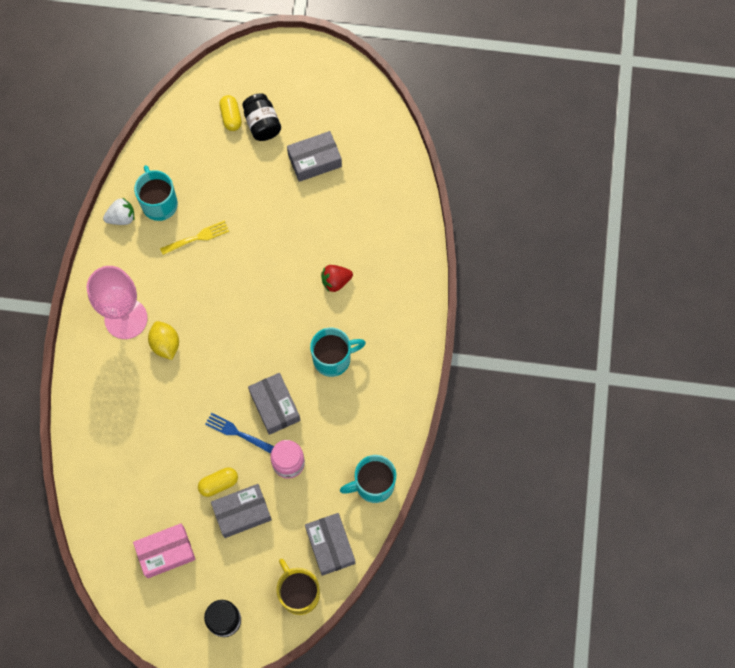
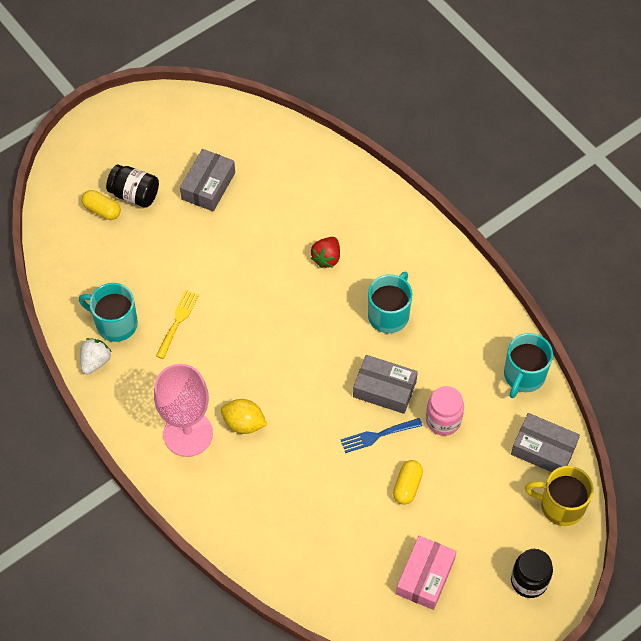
camera: 45 degrees left, 10 degrees down
(242, 513) = (450, 490): grey box -> none

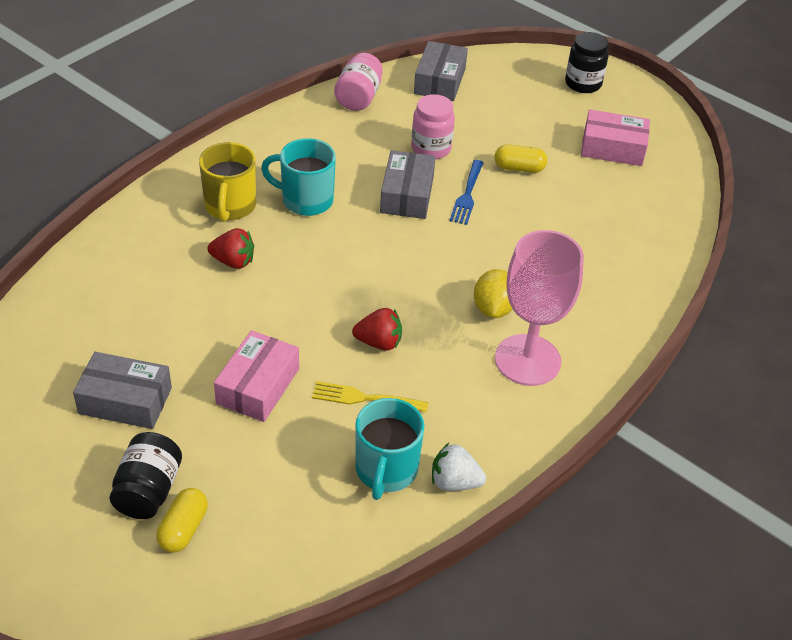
camera: 105 degrees left, 15 degrees down
(203, 260) = (258, 386): none -> pink box
(226, 339) = (379, 342): none -> red strawberry
(377, 435) = (467, 195): blue fork -> blue fork turned 45 degrees clockwise
(523, 375) = (358, 97): turquoise mug -> pink jar
(561, 505) = (496, 68): yellow mug -> yellow mug (230, 206)

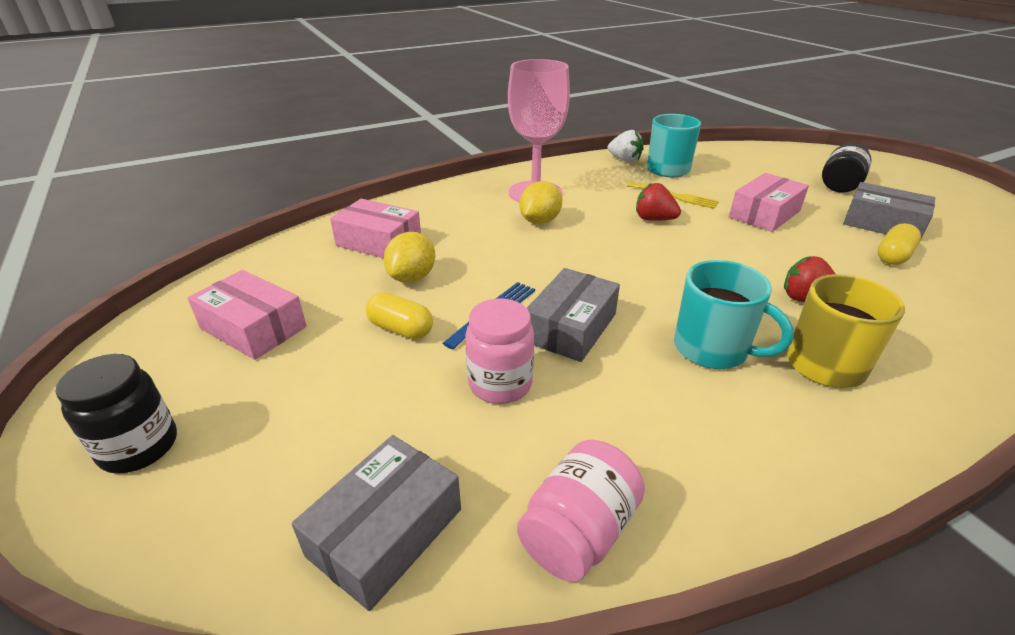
camera: 155 degrees left, 10 degrees down
(183, 529) = (808, 169): yellow capsule -> yellow capsule (893, 256)
(551, 211) = (412, 277): none -> yellow lemon
(616, 242) = (379, 242): none -> pink box

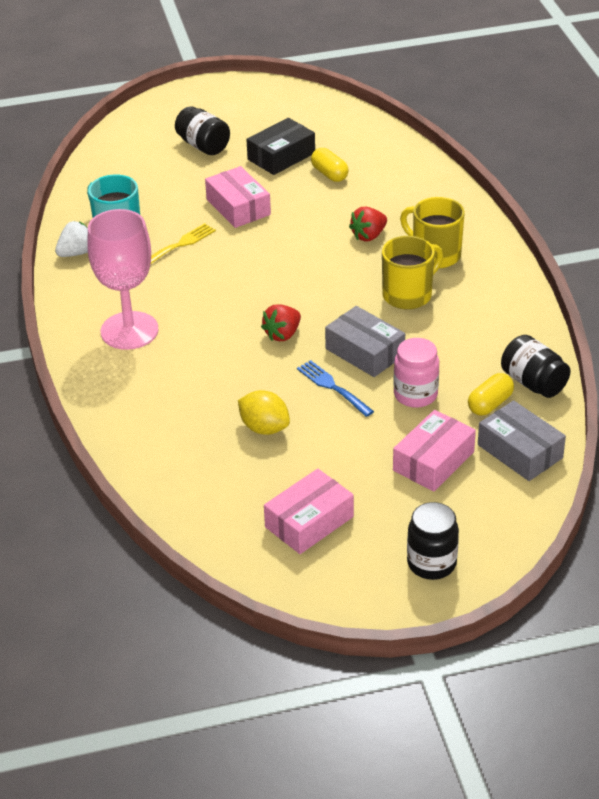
camera: 75 degrees left, 5 degrees up
(379, 242) = (190, 447): pink box -> pink box (433, 461)
(401, 329) = (338, 438): yellow capsule -> yellow capsule (490, 404)
(540, 221) = (193, 338): yellow lemon -> none
(578, 531) = (533, 383): pink jar -> black jar
(653, 219) = (220, 270): red strawberry -> red strawberry (282, 334)
(712, 349) = (408, 295): turquoise mug -> yellow mug
(882, 224) = (281, 156): grey box -> black box

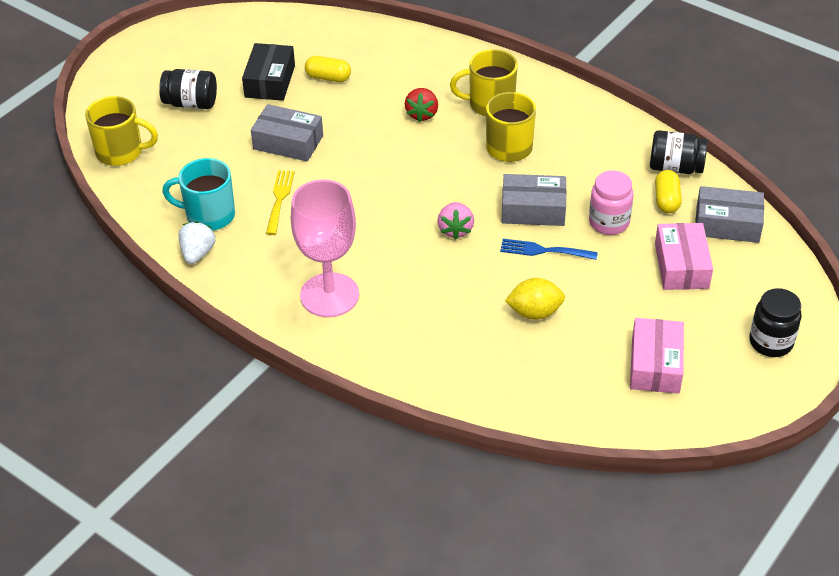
camera: 40 degrees left, 5 degrees up
(112, 157) = (121, 152): none -> yellow mug
(238, 207) = (288, 142): pink box -> grey box
(282, 334) = (455, 230): red strawberry -> pink strawberry

